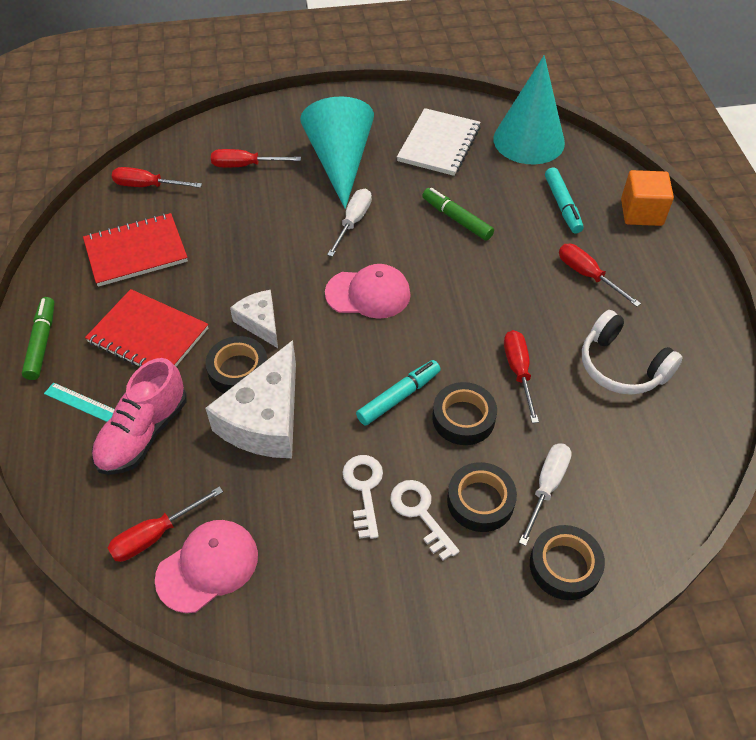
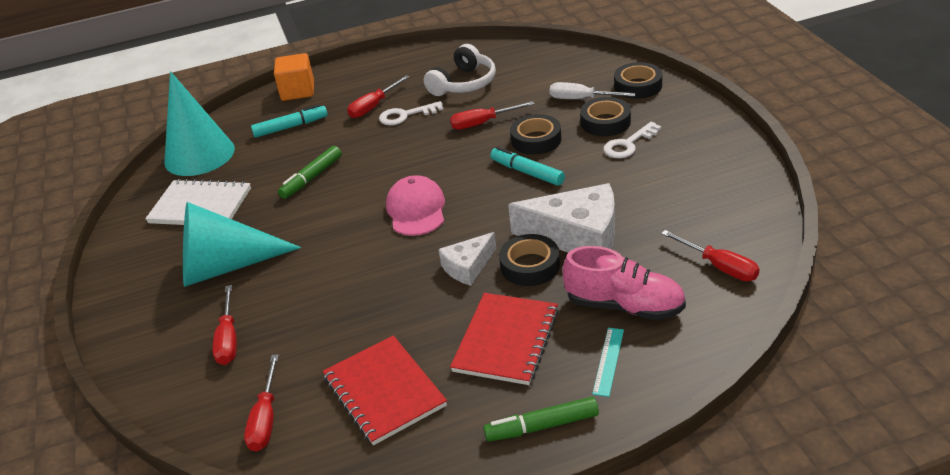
camera: 95 degrees left, 15 degrees down
(208, 566) = (729, 231): pink cap -> none
(353, 222) = (320, 238): white screwdriver -> none
(364, 489) = (621, 172): white key -> white key (405, 115)

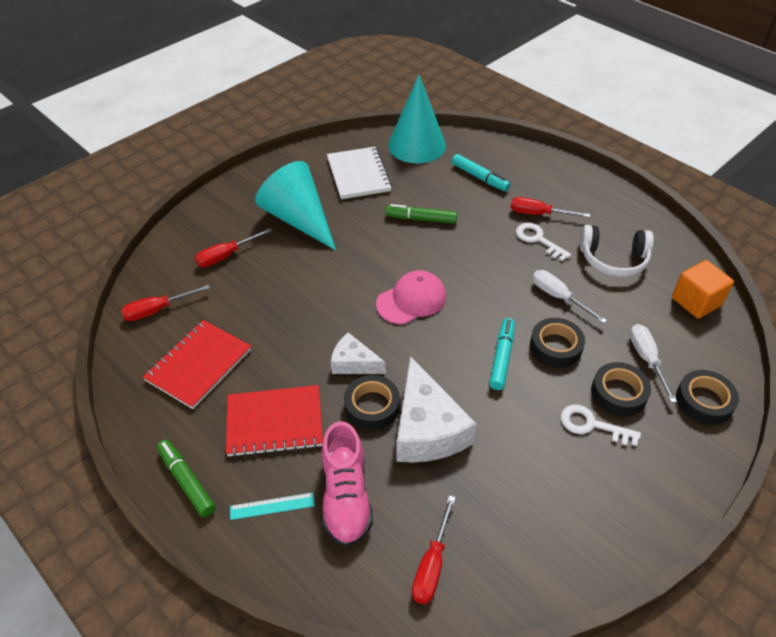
camera: 60 degrees right, 10 degrees up
(298, 91) = (531, 159): orange cube -> orange cube (696, 301)
(482, 123) = (558, 297): red screwdriver -> white screwdriver

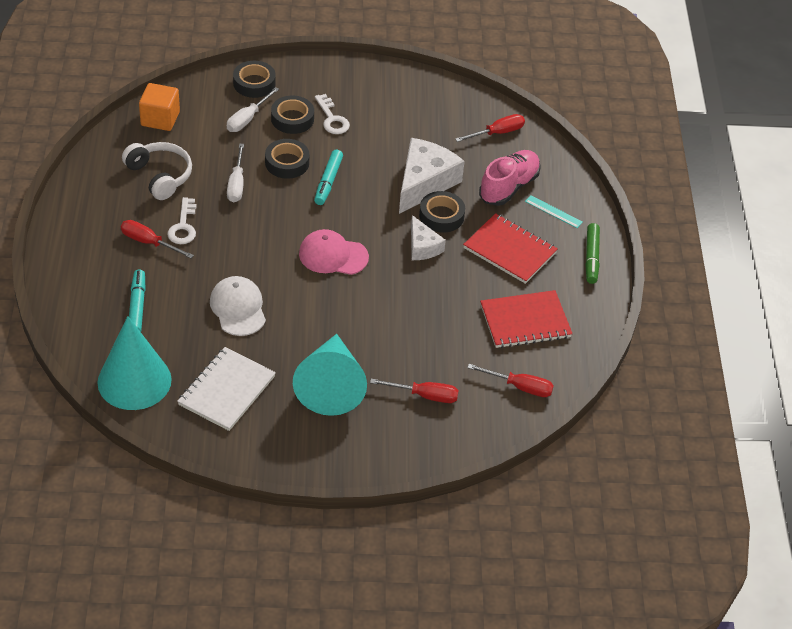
camera: 140 degrees left, 0 degrees up
(421, 219) = (238, 308): green marker -> white cap
(502, 357) = (328, 182): turquoise marker -> turquoise marker turned 45 degrees counterclockwise
(538, 214) = (149, 242): red screwdriver -> red screwdriver turned 150 degrees clockwise

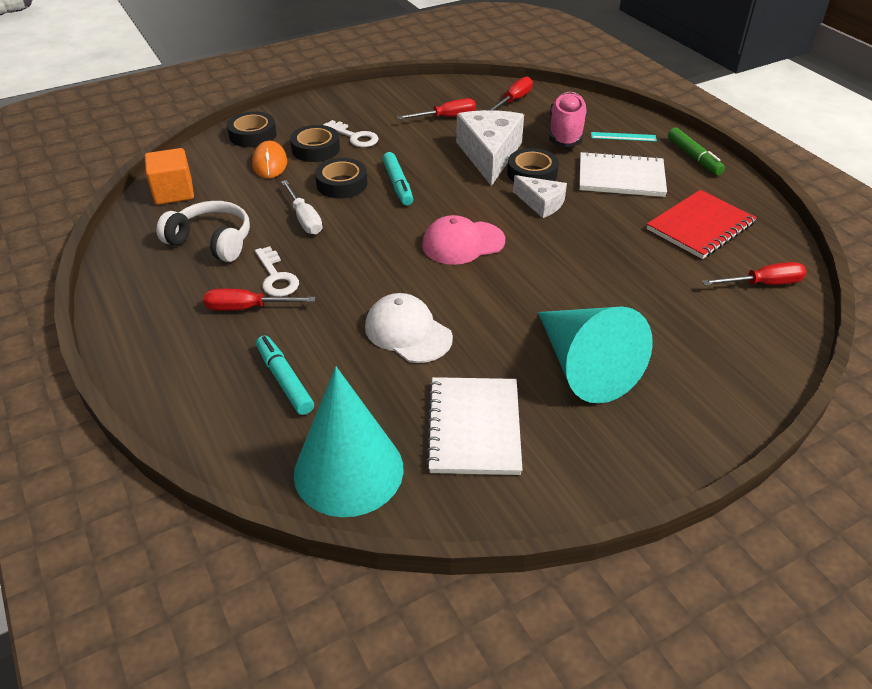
camera: 25 degrees left, 5 degrees down
(247, 119) = (270, 163): white screwdriver -> orange mouse
(424, 395) = (687, 332): red screwdriver -> red screwdriver (446, 117)
(510, 250) = (621, 177): red notebook -> white notebook

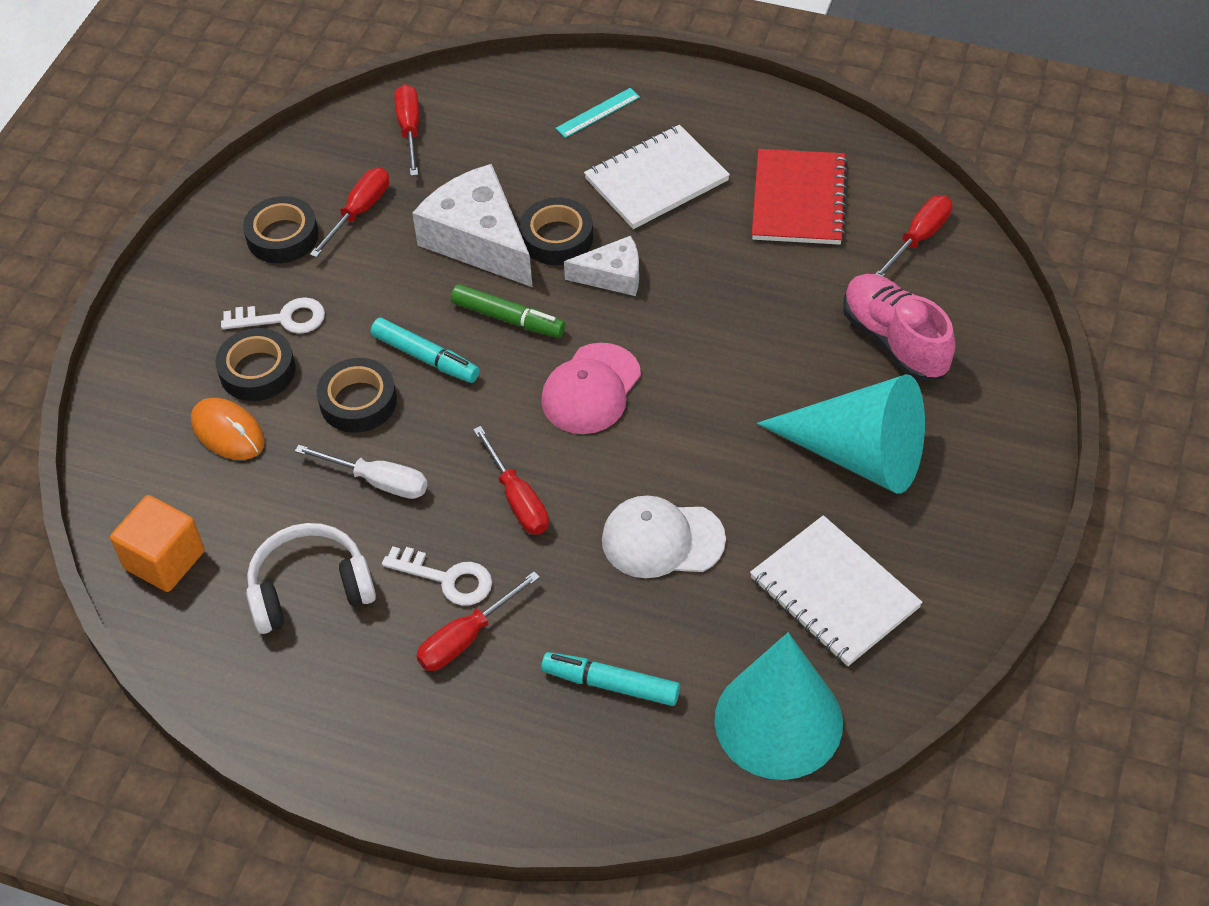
camera: 40 degrees left, 10 degrees up
(253, 135) = (144, 403): black tape -> black tape (282, 236)
(358, 266) = (517, 499): none -> red screwdriver
(566, 133) = (528, 147): pink shoe -> pink shoe (894, 341)
(694, 157) = (702, 98): green marker -> green marker (508, 318)

